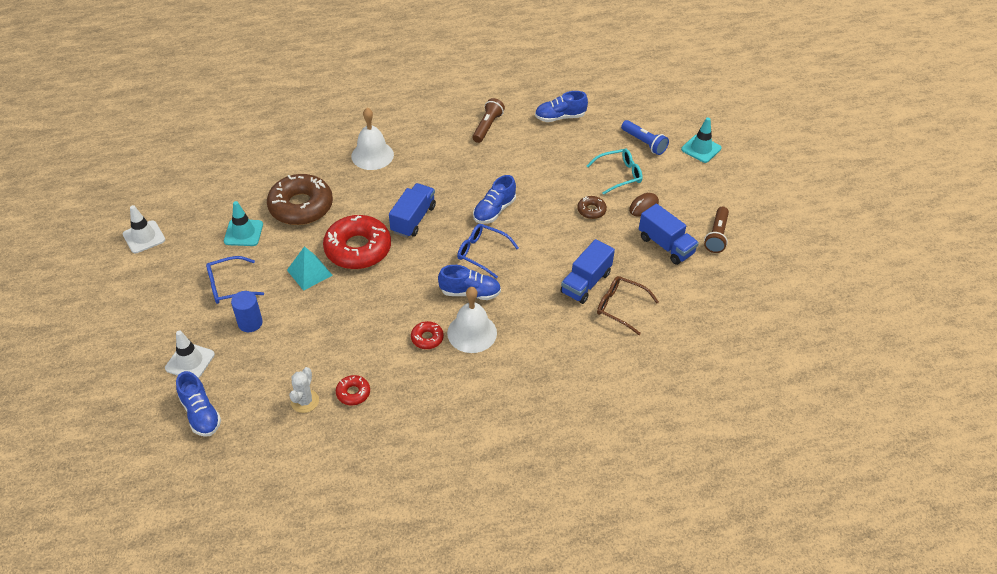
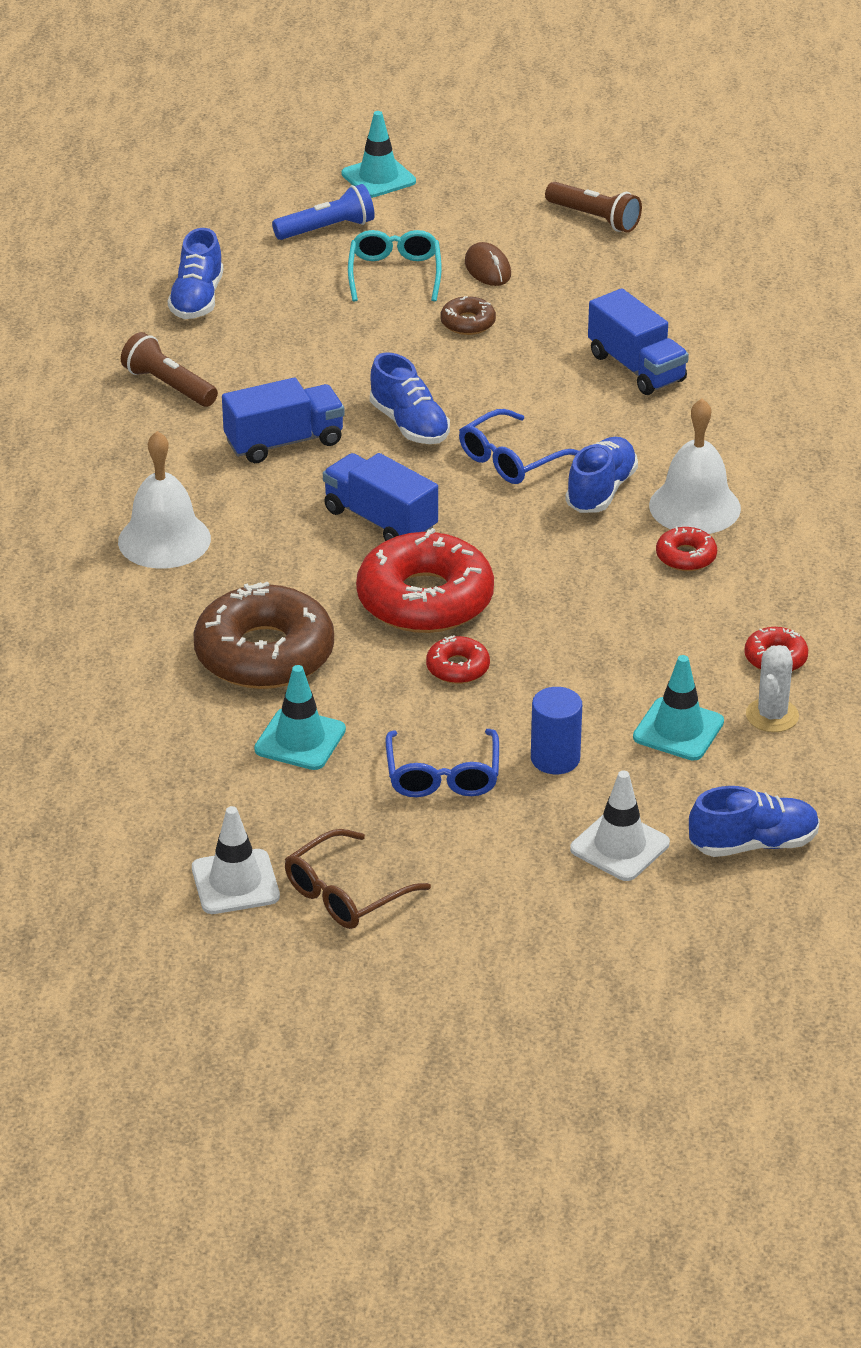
camera: 70 degrees left, 10 degrees down
(283, 365) = (678, 730): none -> turquoise traffic cone
(305, 401) = (772, 715): white cactus -> white cactus turned 75 degrees clockwise
(309, 272) = (457, 668): turquoise pyramid -> red donut
(620, 307) = (706, 347): brown glasses -> brown glasses (345, 894)
(666, 245) = (591, 271): blue truck -> blue truck (284, 442)

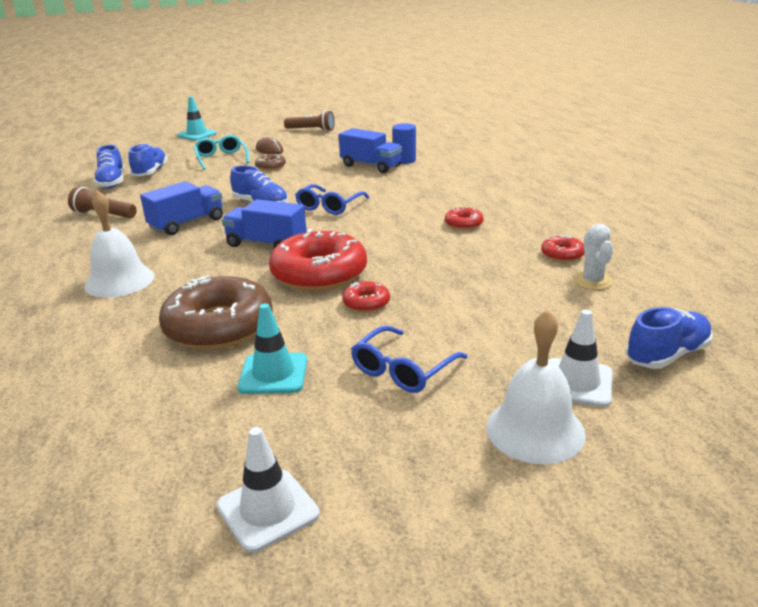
camera: 20 degrees left, 10 degrees down
(327, 229) = (177, 151): blue flashlight -> none
(345, 894) = (381, 489): brown glasses -> none
(443, 776) = (403, 370): blue glasses -> blue glasses turned 60 degrees clockwise
(555, 759) = (477, 338): blue cylinder -> blue cylinder (404, 160)
(601, 491) = (391, 208): blue shoe -> blue shoe (150, 172)
(678, 730) = (543, 302): turquoise traffic cone -> none
(694, 506) = (448, 205): white bell -> white bell (535, 430)

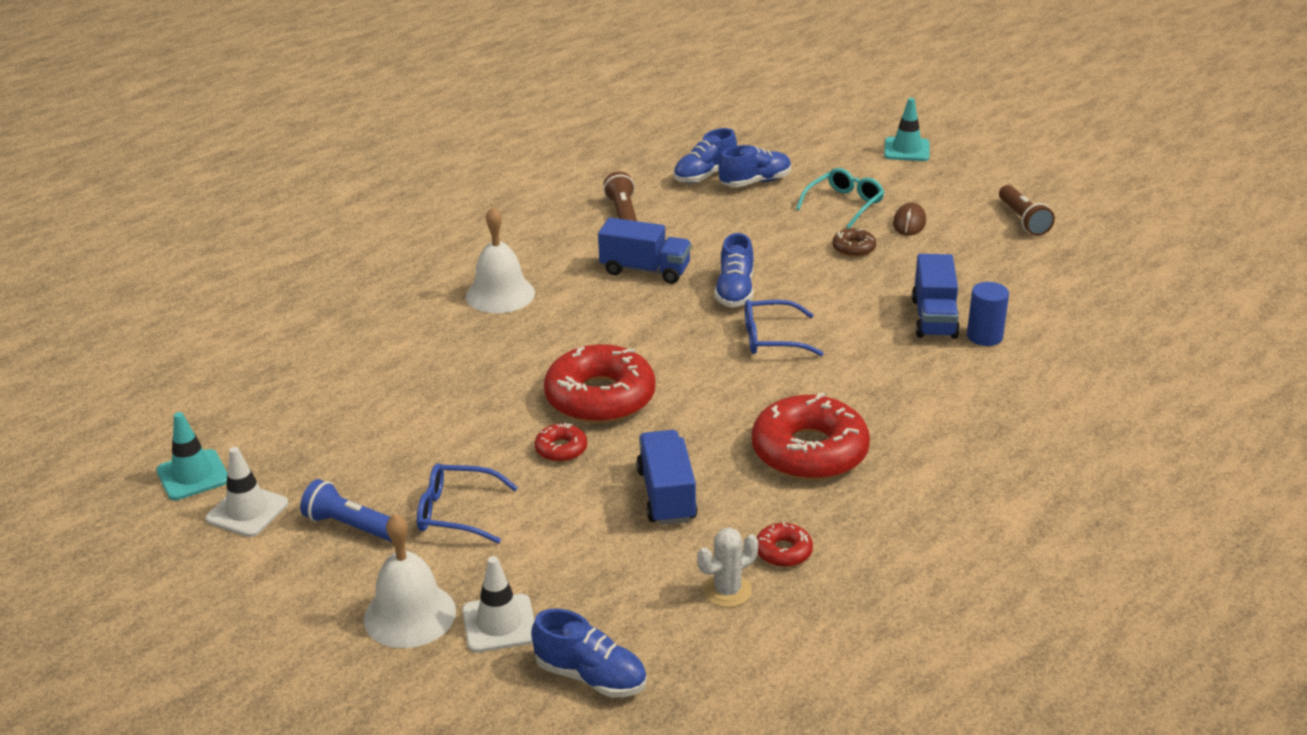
camera: 60 degrees right, 5 degrees up
(219, 326) = (461, 384): brown donut -> none
(266, 244) = (639, 338): blue truck -> blue truck (666, 495)
(273, 374) = (407, 445): turquoise traffic cone -> turquoise traffic cone (193, 475)
(368, 436) = (352, 526): none -> blue flashlight
(463, 224) = (809, 451): red donut -> red donut, size x2.21

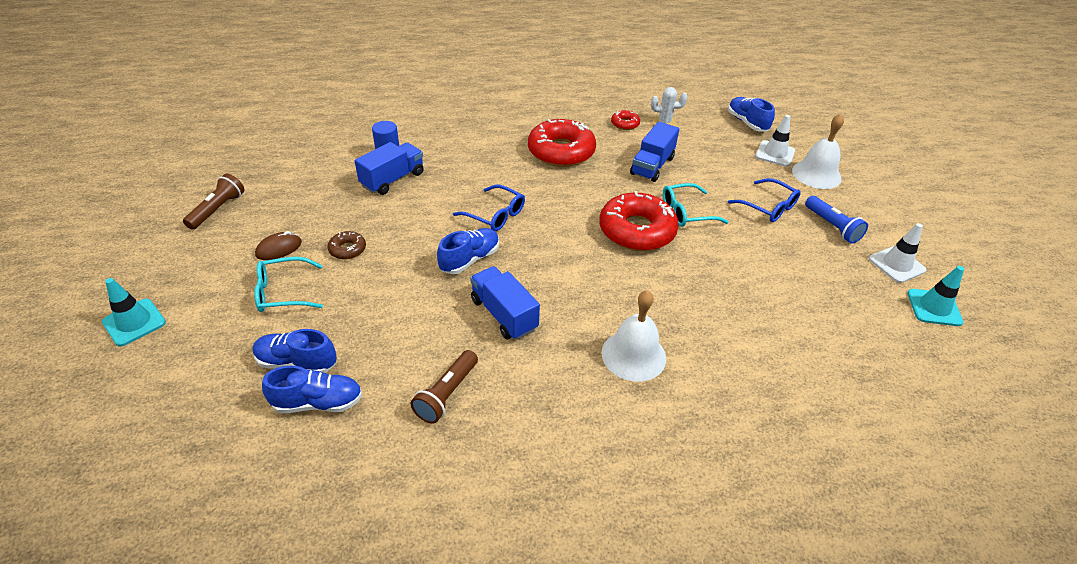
camera: 145 degrees left, 10 degrees up
(561, 449) = (686, 212): red donut -> turquoise glasses

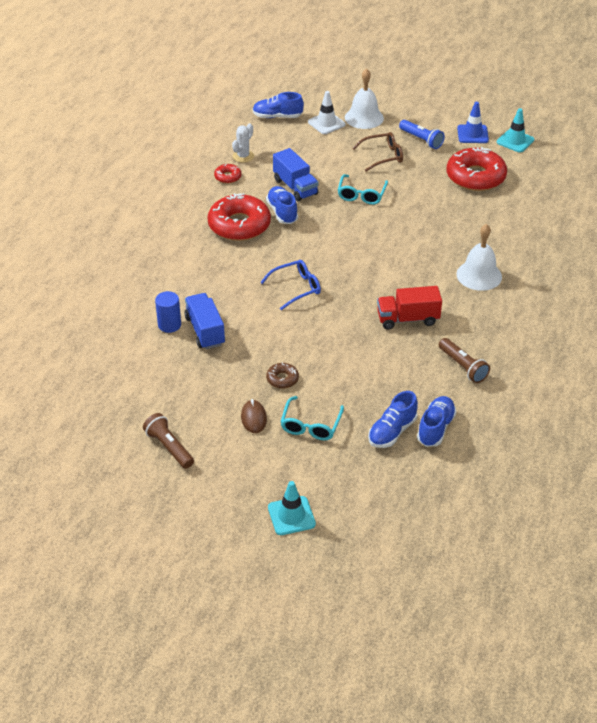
camera: 60 degrees left, 0 degrees up
(470, 259) = (339, 317): blue shoe -> blue shoe (282, 212)
(504, 314) = (408, 319): blue truck -> red truck
(637, 231) = (365, 226): red donut -> red donut (475, 177)
(768, 207) = (383, 156): blue glasses -> brown glasses
(832, 226) = (421, 140): blue flashlight -> blue flashlight turned 45 degrees clockwise
(896, 264) = (472, 134): white traffic cone -> blue traffic cone

